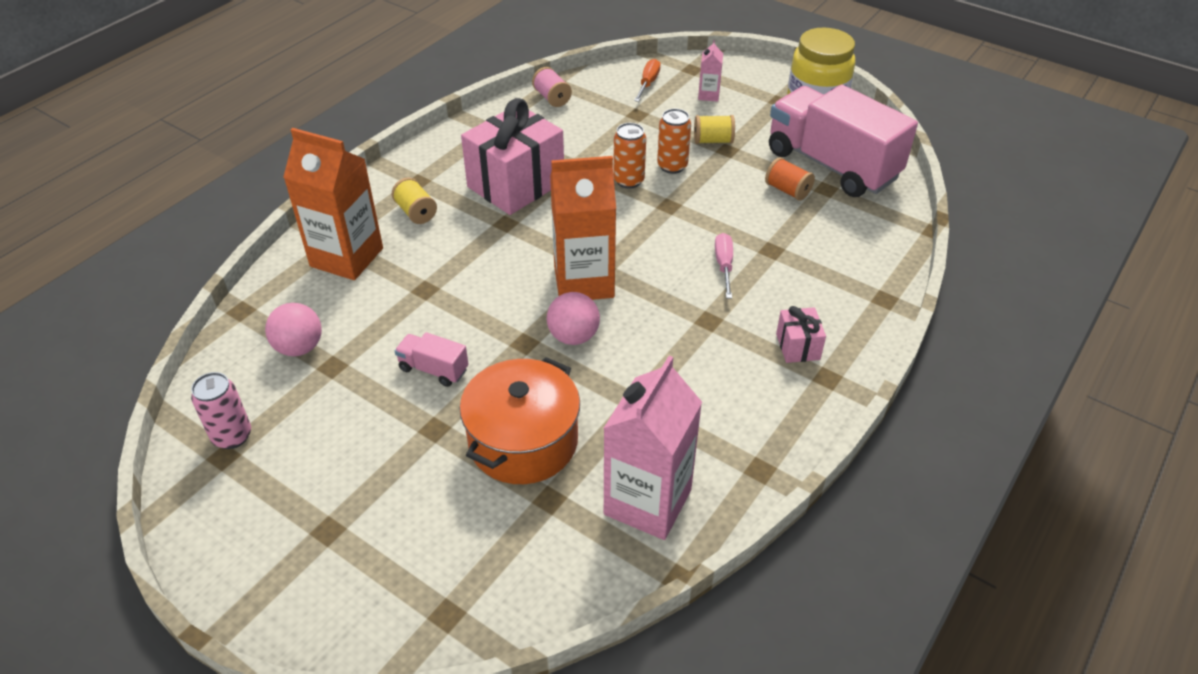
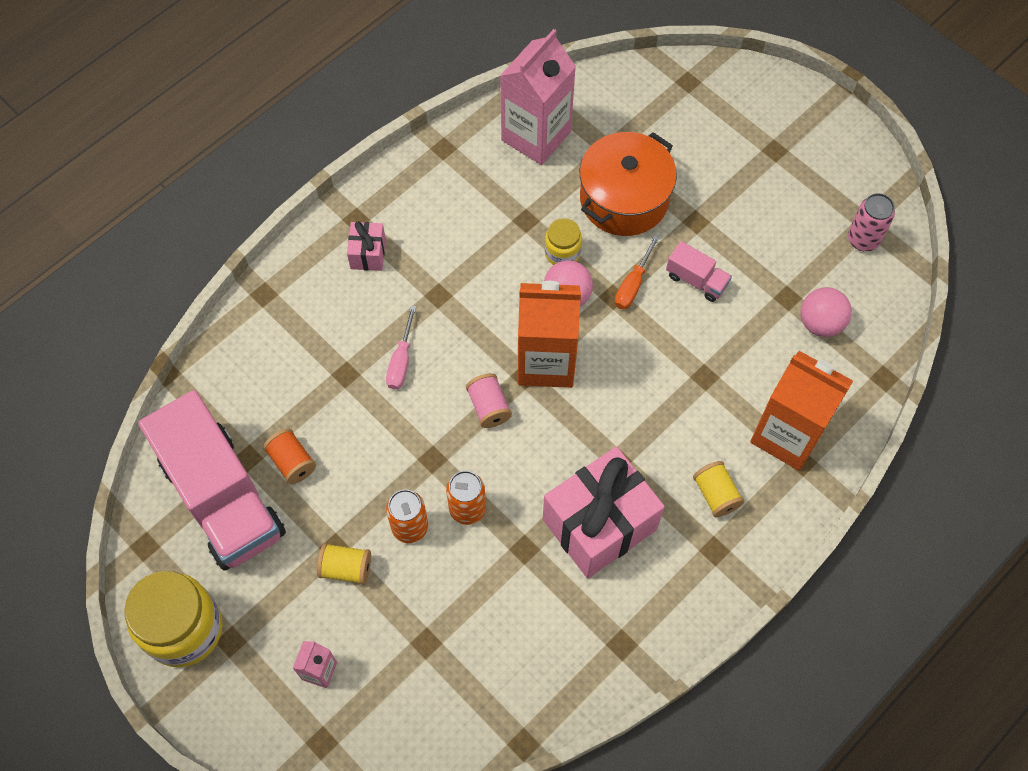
camera: 170 degrees left, 20 degrees up
(552, 98) = (532, 701): pink spool -> pink spool (489, 407)
(586, 375) = (562, 253): none -> yellow jar
(648, 83) = (393, 715): orange screwdriver -> orange screwdriver (633, 284)

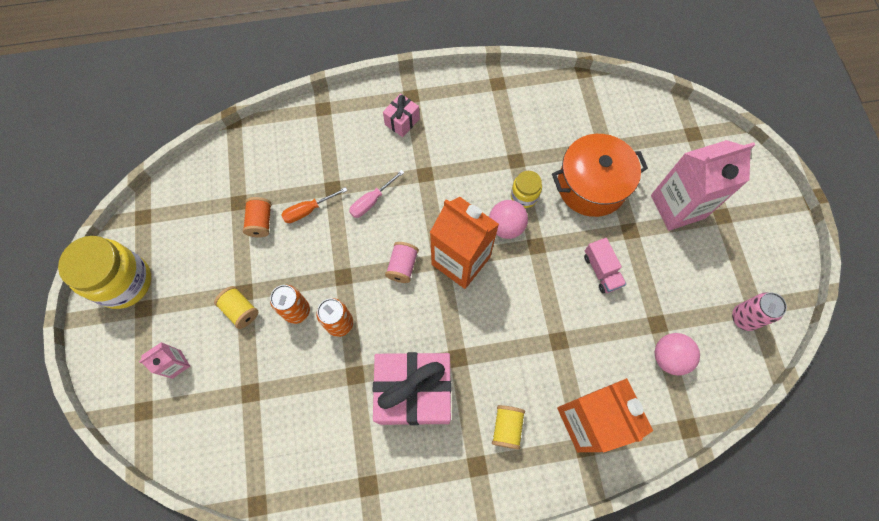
camera: 35 degrees right, 5 degrees up
(222, 498) = (206, 217): pink truck -> none
(536, 136) = (563, 110): pink carton -> pink carton (677, 207)
(633, 284) = (555, 246): orange screwdriver -> orange screwdriver (308, 210)

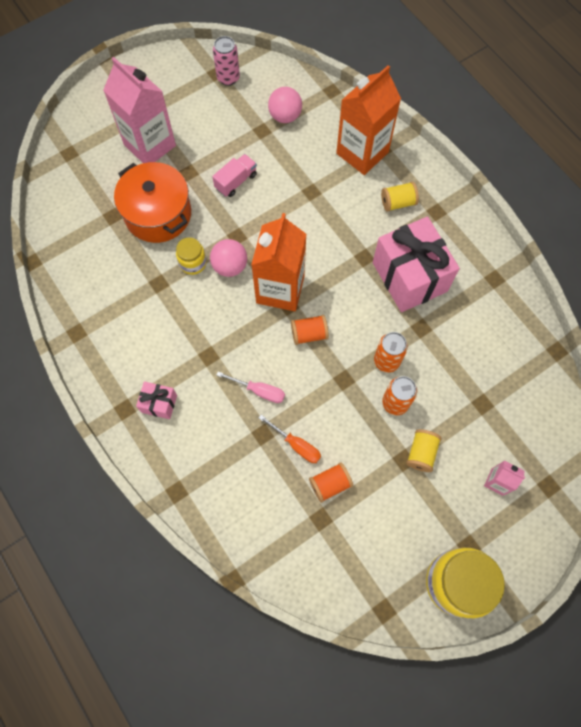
camera: 115 degrees left, 0 degrees up
(402, 266) = (309, 334): pink spool -> orange spool

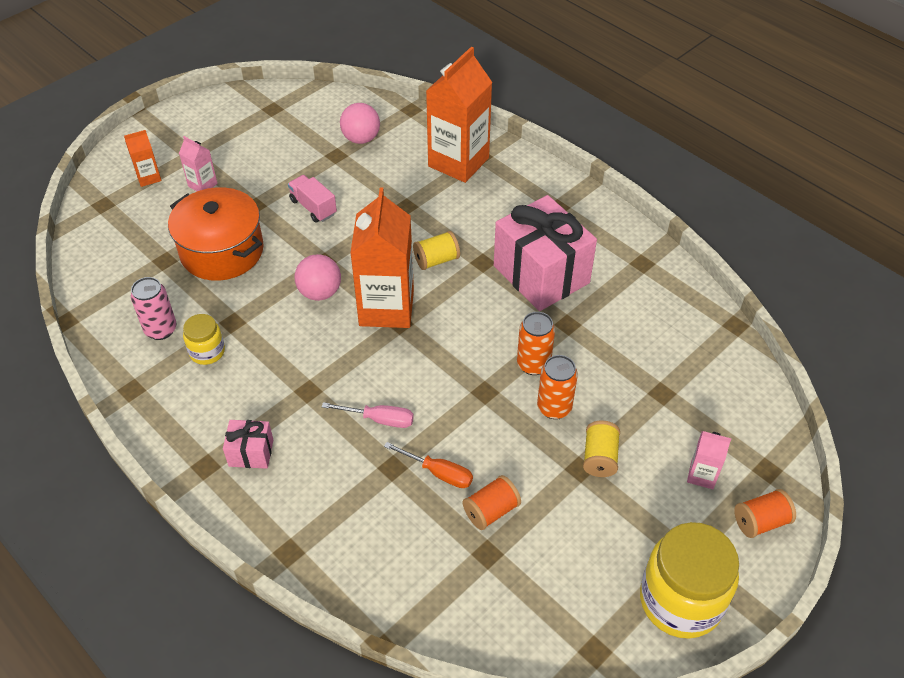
camera: 10 degrees left, 20 degrees down
(107, 131) = (148, 177): none -> orange carton
(150, 145) = (202, 185): pink carton -> pink carton, size x0.46
(193, 263) = (273, 295): yellow jar -> yellow jar (207, 352)
(228, 78) = (288, 111): pink can -> pink can (161, 330)
(236, 181) = (313, 207): pink truck -> pink truck turned 75 degrees counterclockwise
(309, 334) = (431, 349): orange spool -> orange spool (760, 521)
(398, 203) = (510, 204): yellow spool -> yellow spool (436, 260)

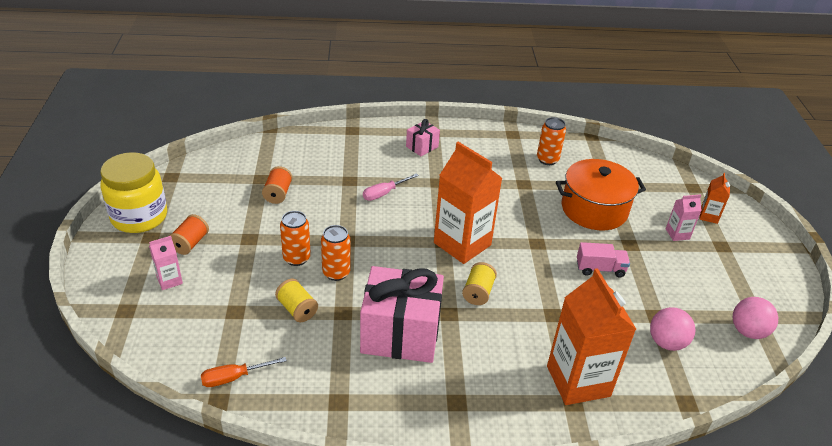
camera: 130 degrees right, 10 degrees down
(161, 330) = (547, 159): pink can -> orange can
(207, 352) = (510, 166): yellow jar -> none
(320, 292) = (509, 226): pink ball -> pink ball (748, 331)
(439, 473) = (324, 192): orange screwdriver -> orange screwdriver (234, 377)
(599, 457) = (242, 250): yellow spool -> yellow spool (297, 309)
(760, 521) = (113, 278): orange spool -> orange spool (190, 243)

